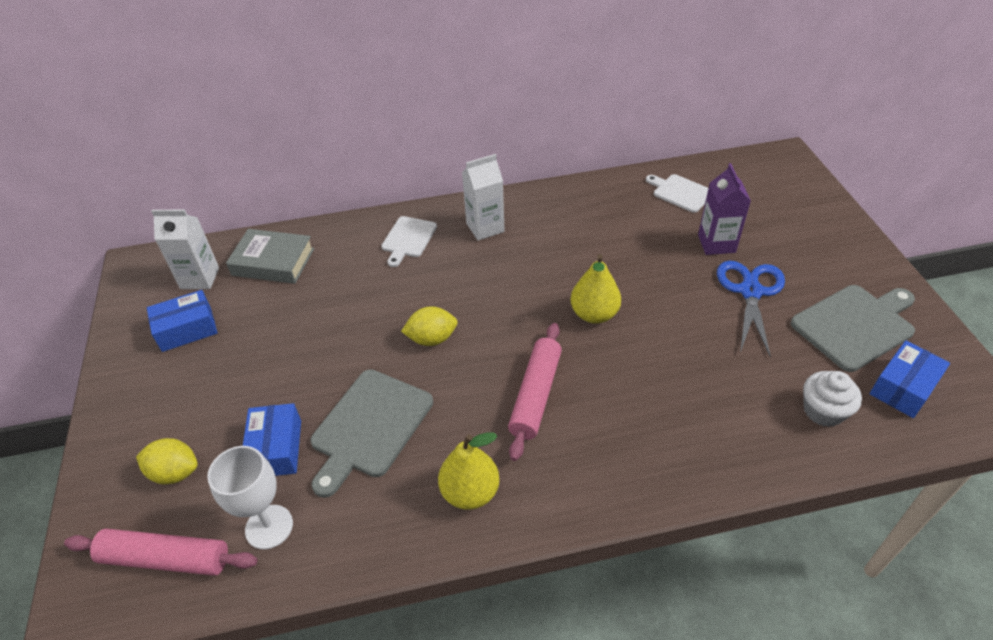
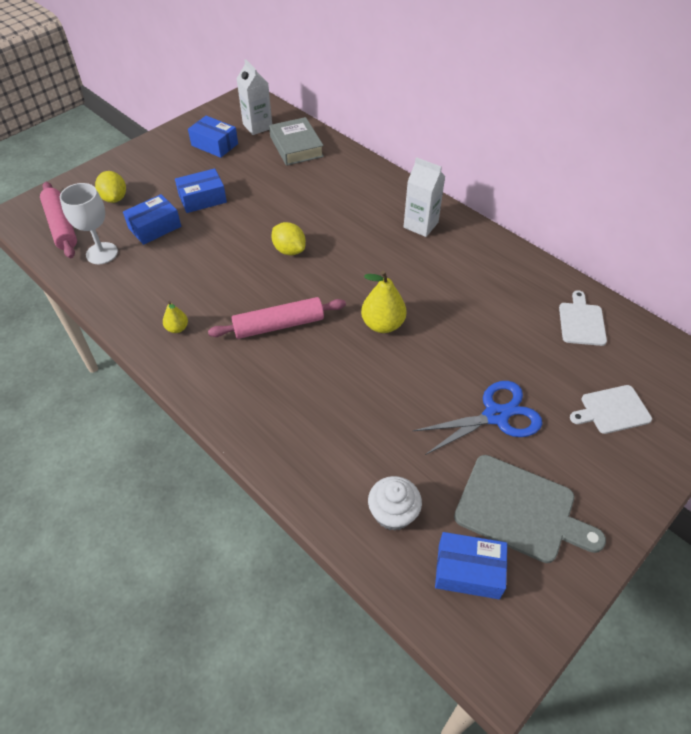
camera: 55 degrees right, 5 degrees up
(272, 380) = (202, 199): none -> blue box
(369, 427) = (196, 258): grey cutting board -> none
(408, 239) = (372, 193): white cutting board -> white cutting board (612, 410)
(470, 492) = (177, 328): yellow pear -> yellow pear, size x0.55
(716, 243) = (536, 371): purple carton -> none

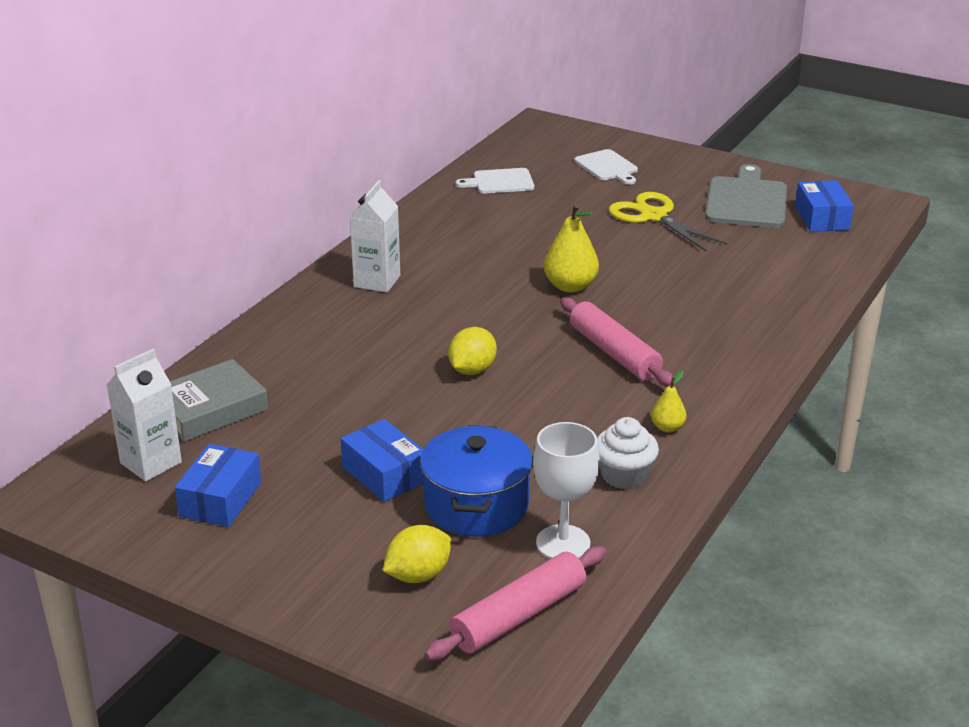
camera: 105 degrees left, 20 degrees down
(155, 227) = (476, 505): blue box -> blue pot
(393, 513) = (799, 254): white cupcake -> white cupcake (624, 475)
(496, 415) = (653, 216): blue scissors -> yellow scissors

